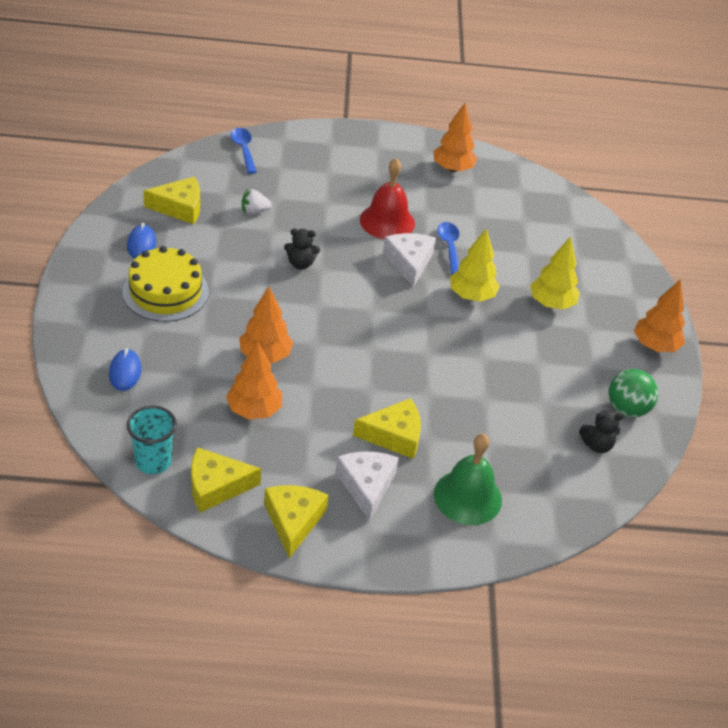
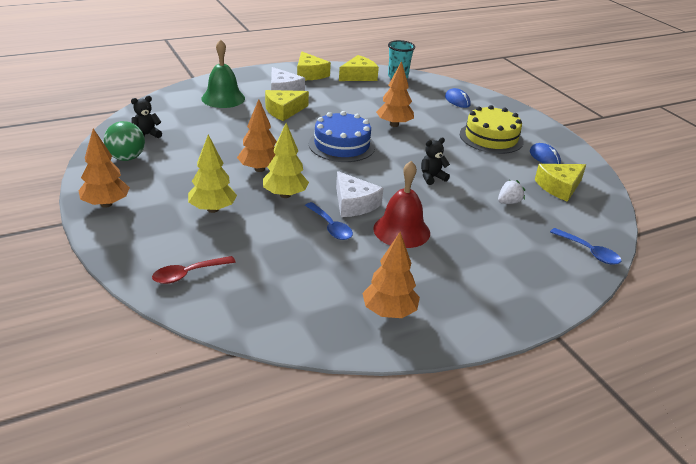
camera: 155 degrees right, 10 degrees down
(254, 410) = (372, 103): orange tree -> orange tree (259, 169)
(362, 343) = (341, 145): none -> blue cake
(593, 247) = (188, 274): none -> red spoon

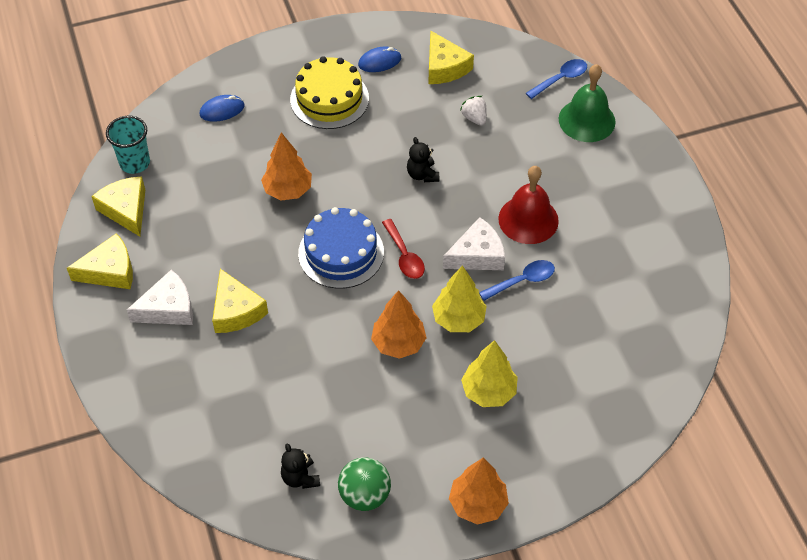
camera: 80 degrees left, 20 degrees up
(188, 274) = (608, 410): red spoon -> red spoon (404, 256)
(223, 98) = (187, 386): green bell -> green bell (587, 120)
(389, 312) = (656, 248): orange tree -> none

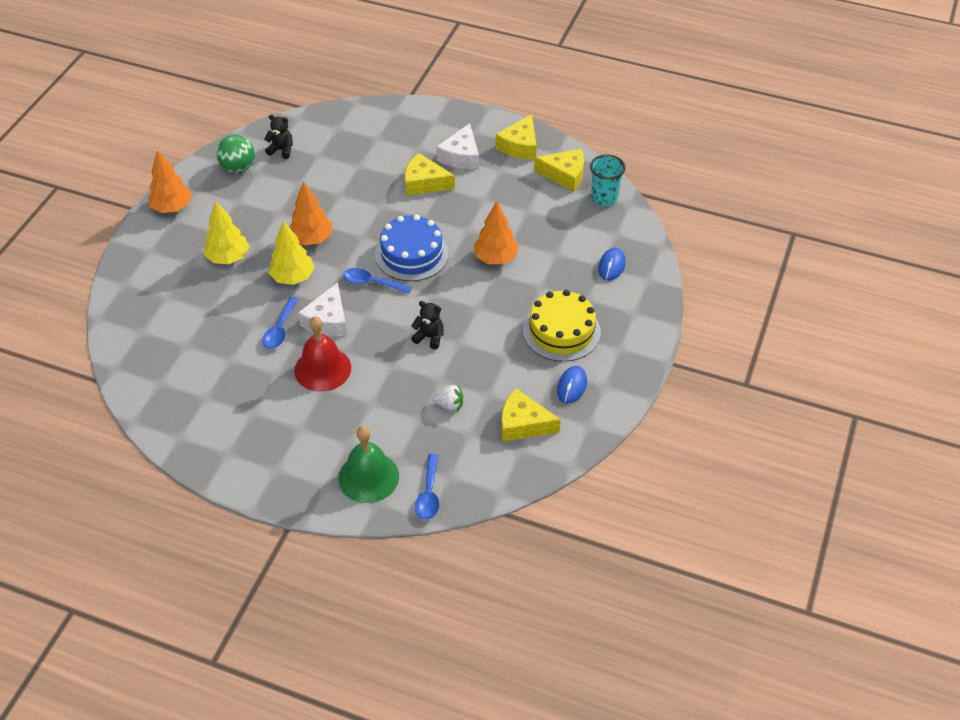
camera: 130 degrees right, 5 degrees down
(404, 256) = (372, 283): red spoon -> blue spoon

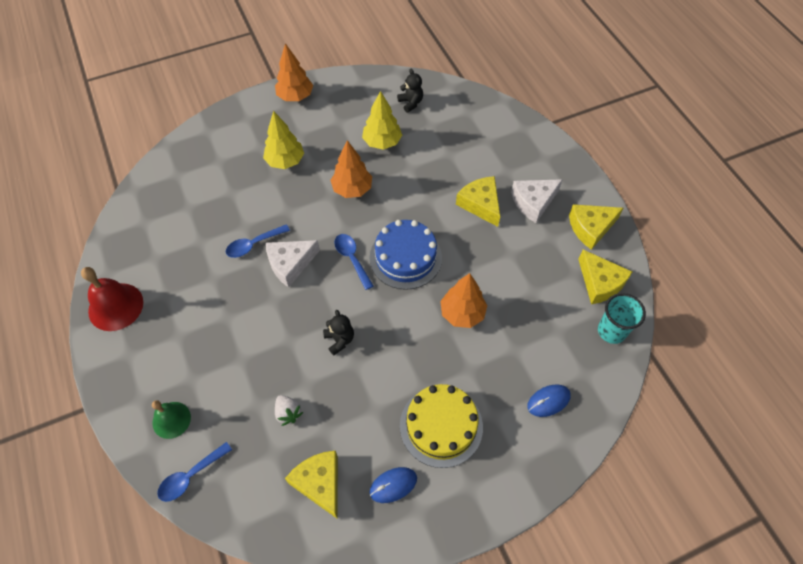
camera: 45 degrees right, 10 degrees up
(238, 168) = (368, 96): green ball -> none
(292, 278) = (306, 210): yellow tree -> yellow tree (382, 142)
(322, 369) = (243, 301): red bell -> red bell (115, 306)
(368, 477) = (171, 420): green bell -> green bell, size x0.64

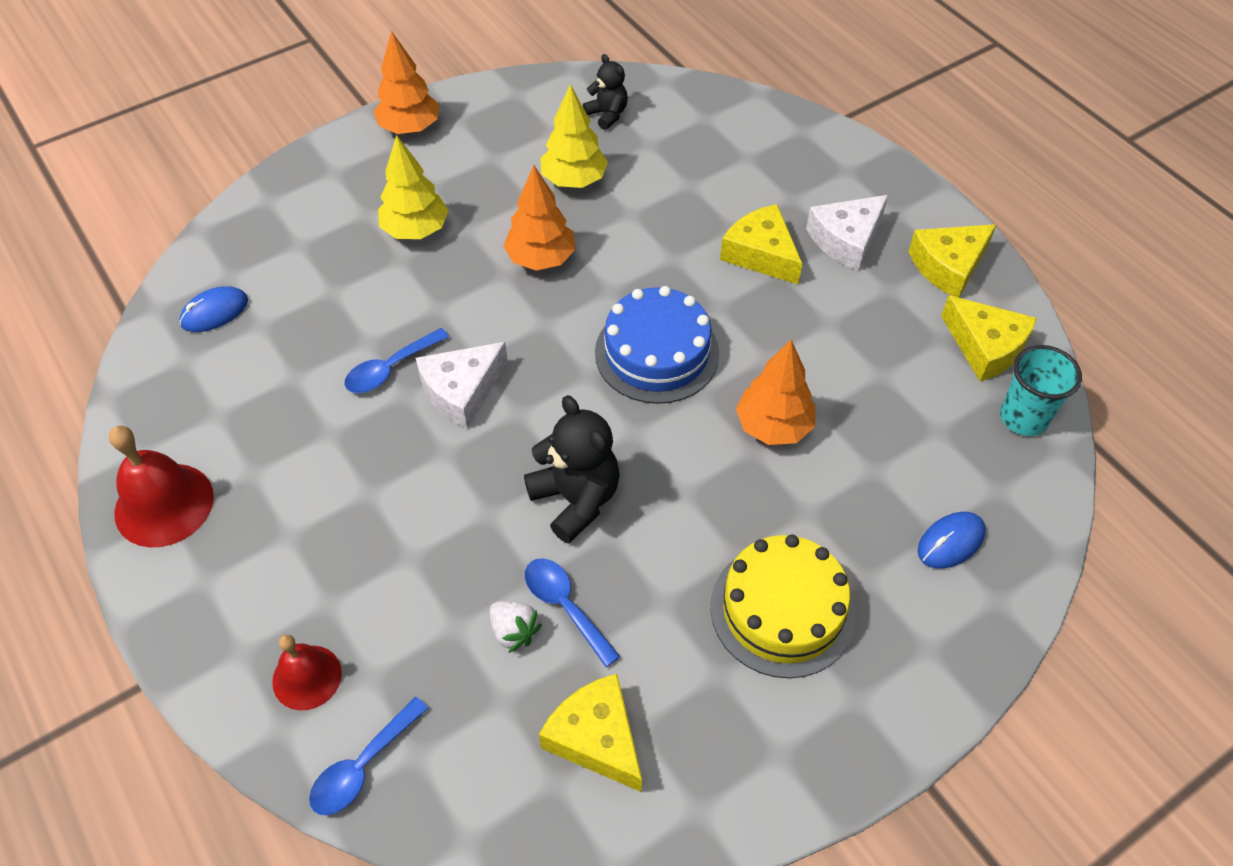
camera: 10 degrees left, 5 degrees down
(171, 420) = (307, 677): green bell -> red bell
(339, 340) = (576, 499): black teddy bear -> black teddy bear, size x1.68
(352, 258) = (566, 367): blue spoon -> blue spoon (565, 606)
(393, 485) = (724, 719): blue mouse -> blue mouse (214, 312)

